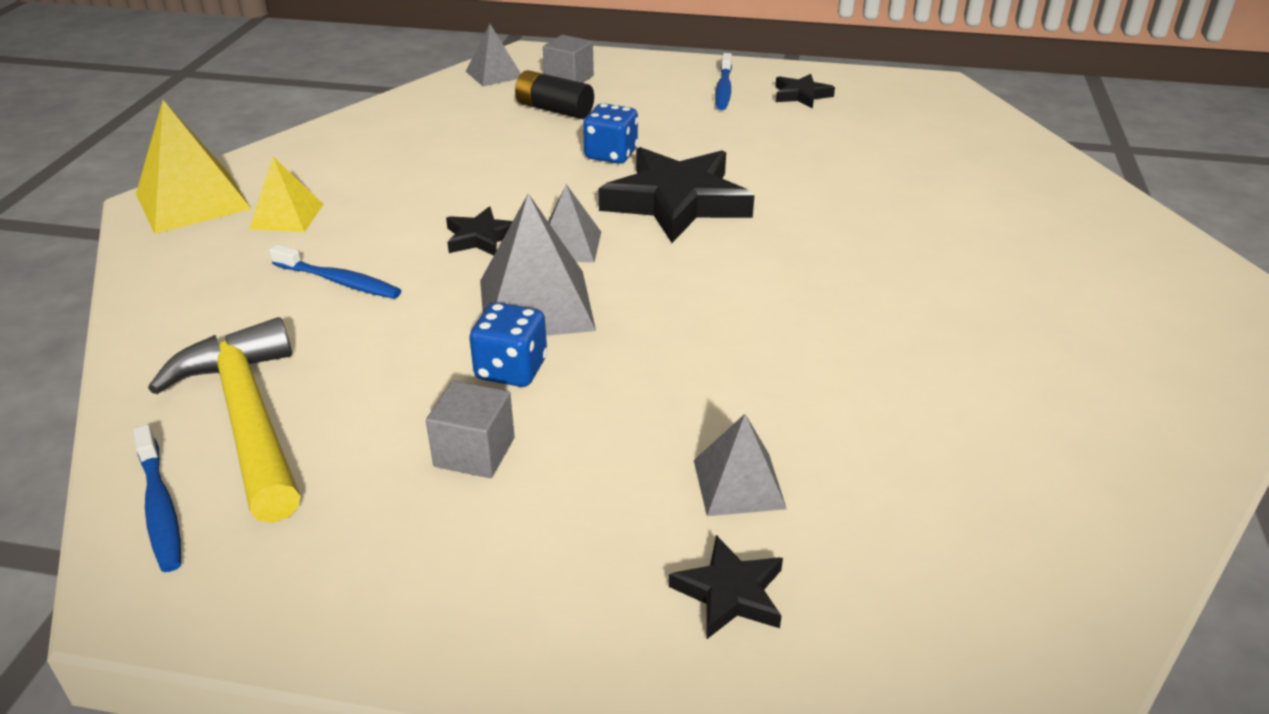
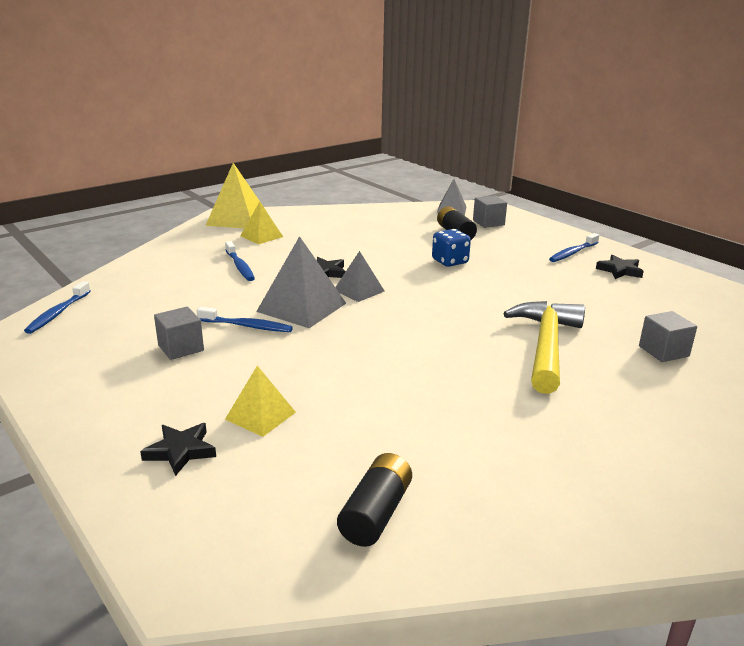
camera: 40 degrees right, 10 degrees down
(248, 418) = (129, 299): yellow hammer -> yellow hammer (546, 346)
(511, 369) = (247, 326): blue dice -> blue toothbrush
(676, 202) = (447, 293): black star -> none
(738, 484) = (260, 415): grey pyramid -> yellow pyramid
(975, 181) = (663, 351): none -> grey cube
(1032, 518) = (376, 513): none -> black battery

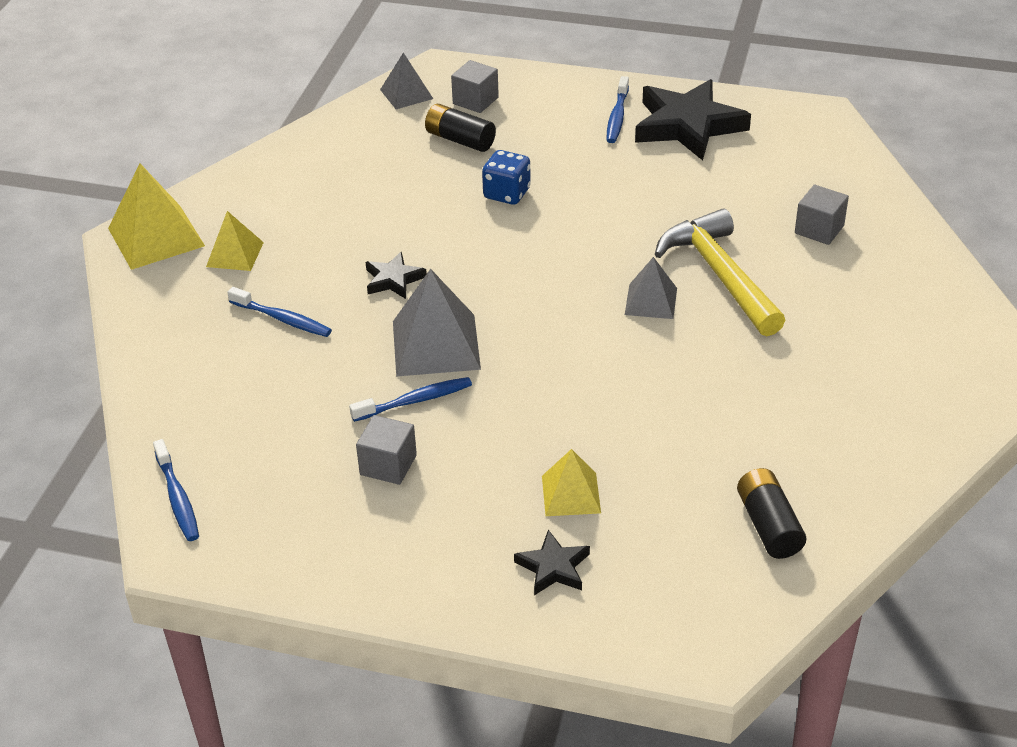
camera: 35 degrees left, 15 degrees up
(359, 290) = (464, 289): grey pyramid -> grey pyramid (651, 301)
(620, 270) = (688, 126): black star -> black star, size x2.07

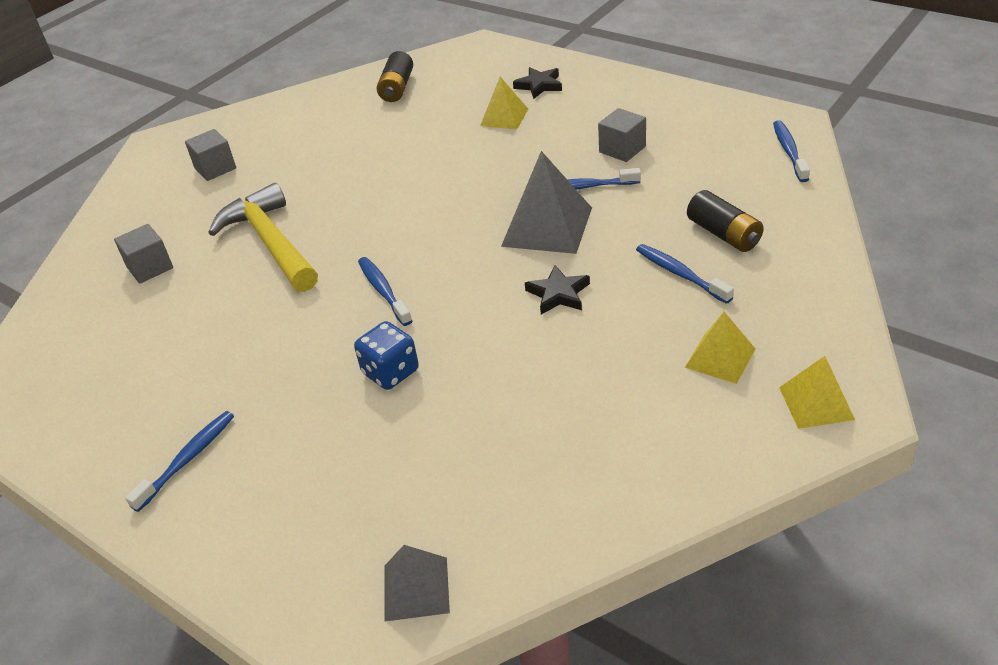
camera: 155 degrees left, 0 degrees up
(156, 237) = (816, 403): yellow pyramid -> yellow pyramid, size x0.60
(460, 140) = (393, 470): black battery -> black battery (724, 234)
(475, 101) = (331, 542): grey cube -> grey cube (215, 168)
(563, 252) = (383, 291): none -> blue toothbrush
(651, 301) = (346, 231): grey pyramid -> none
(688, 126) = (129, 422): black star -> none
(720, 275) = (271, 242): yellow hammer -> yellow hammer turned 150 degrees clockwise

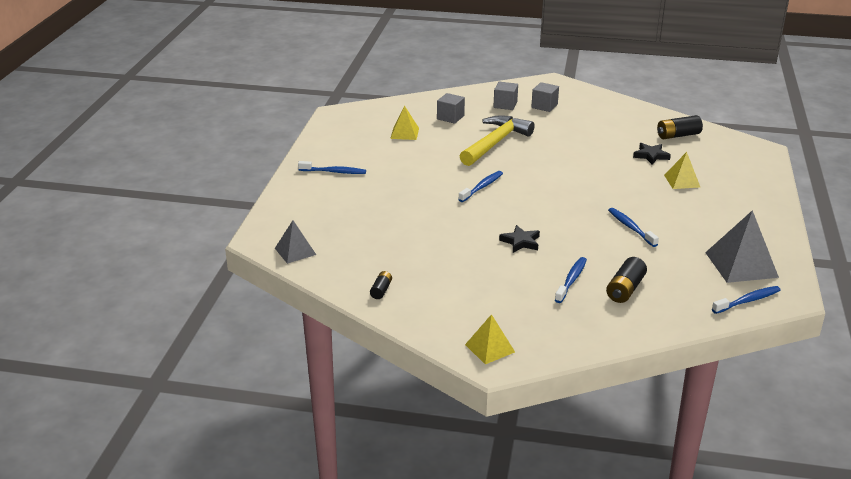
camera: 60 degrees right, 10 degrees down
(390, 372) = (423, 207): blue dice -> none
(539, 85) = (733, 184): black star -> black star (651, 156)
(547, 226) = (579, 224): grey pyramid -> grey pyramid (741, 265)
(607, 492) = (381, 290): none -> black battery
(622, 149) = (686, 232): grey cube -> grey cube (505, 105)
(720, 358) = (505, 308): yellow pyramid -> yellow pyramid (404, 133)

